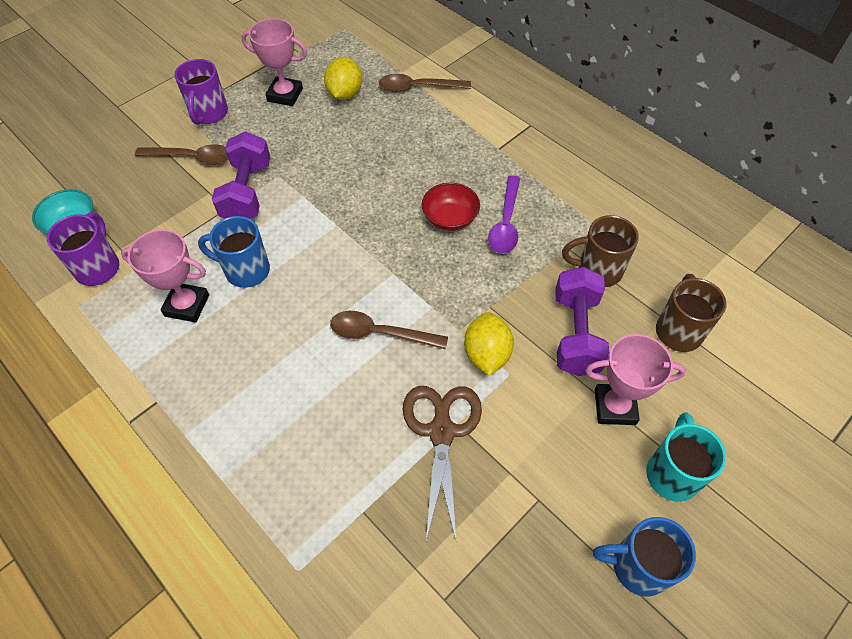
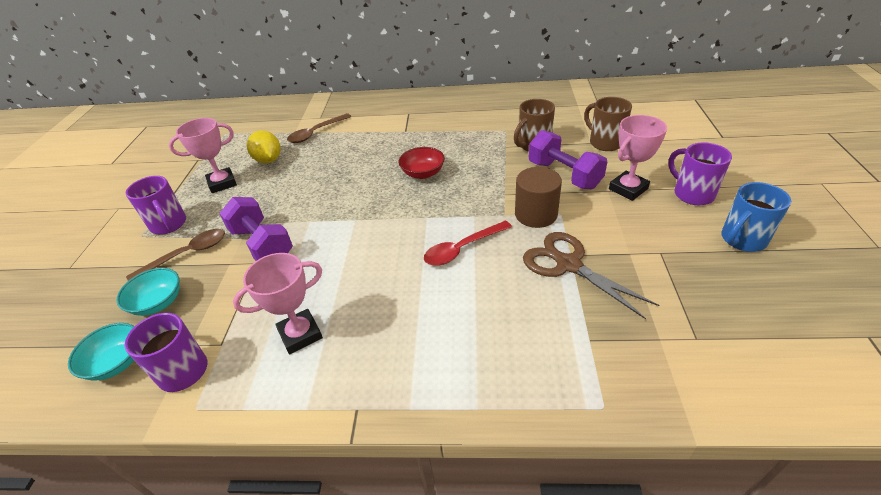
camera: 40 degrees left, 15 degrees down
(136, 192) = (158, 303): none -> turquoise bowl
(245, 270) = (321, 283): blue mug -> none
(379, 333) = (462, 249): brown spoon -> red spoon
(486, 354) = (536, 214): yellow lemon -> brown cylinder
(505, 223) = (457, 157): purple spoon -> none
(672, 473) = (692, 194): turquoise mug -> purple mug

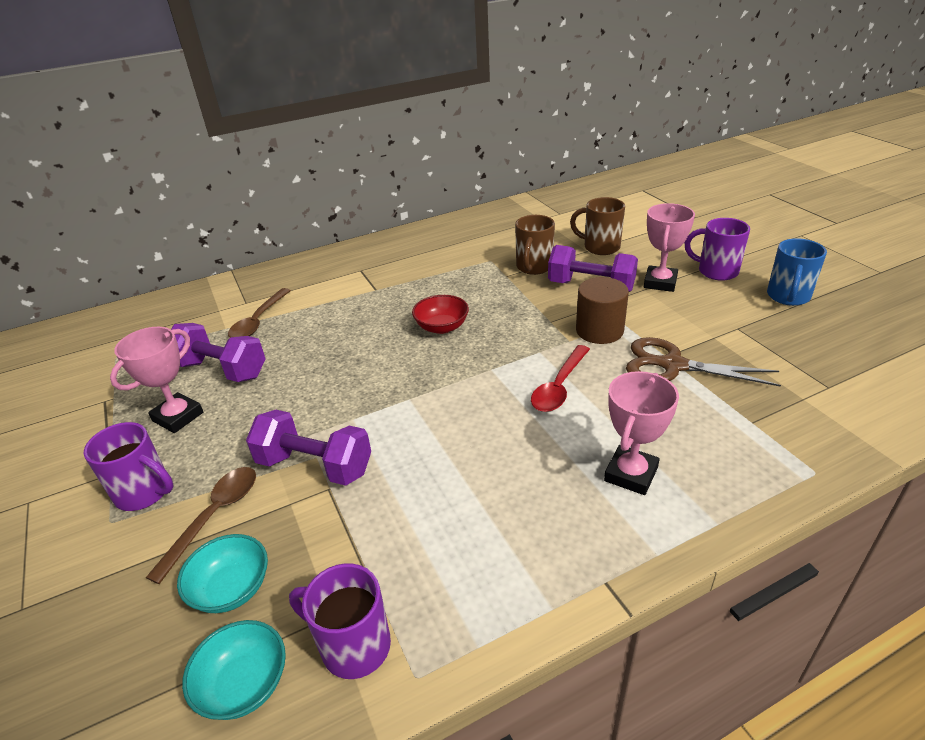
camera: 30 degrees left, 5 degrees down
(268, 160) = (221, 370): yellow lemon -> purple dumbbell
(300, 334) = (467, 539): pink trophy -> pink trophy (631, 474)

